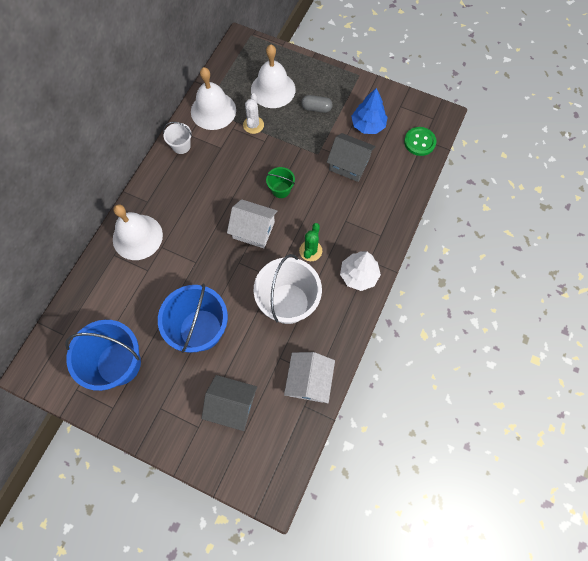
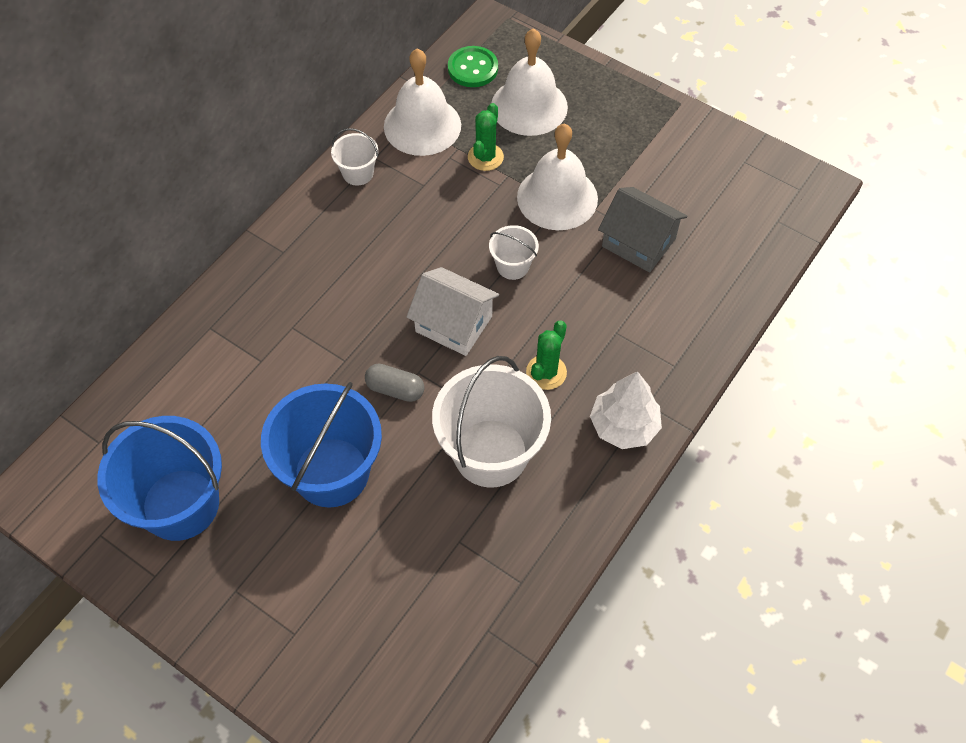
camera: 10 degrees right, 10 degrees down
(137, 237) = (255, 305): white bell -> white bell (557, 197)
(232, 405) = (360, 606): grey house -> none
(253, 125) = (485, 157): white cactus -> green cactus
(280, 190) = (512, 266): green bucket -> white bucket
(309, 380) = (504, 588): white house -> none
(316, 108) = (598, 145): grey capsule -> grey capsule (395, 389)
(368, 125) = (682, 184): blue tree -> none
(419, 142) = (769, 224): green button -> green button (473, 68)

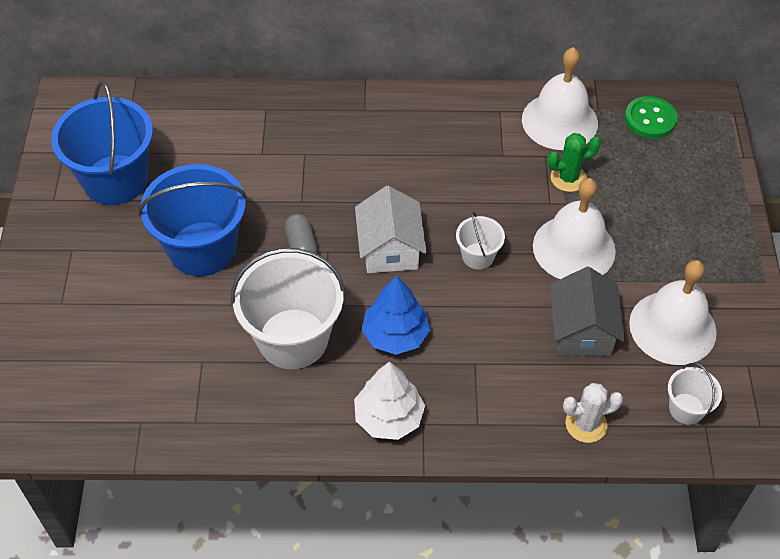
camera: 55 degrees right, 5 degrees down
(358, 173) = (475, 109): white bucket -> white bucket (686, 408)
(529, 106) = (649, 177): white bell -> white bell (672, 327)
(546, 372) = (395, 335): green cactus -> blue tree
(725, 294) = (586, 424): none -> white cactus

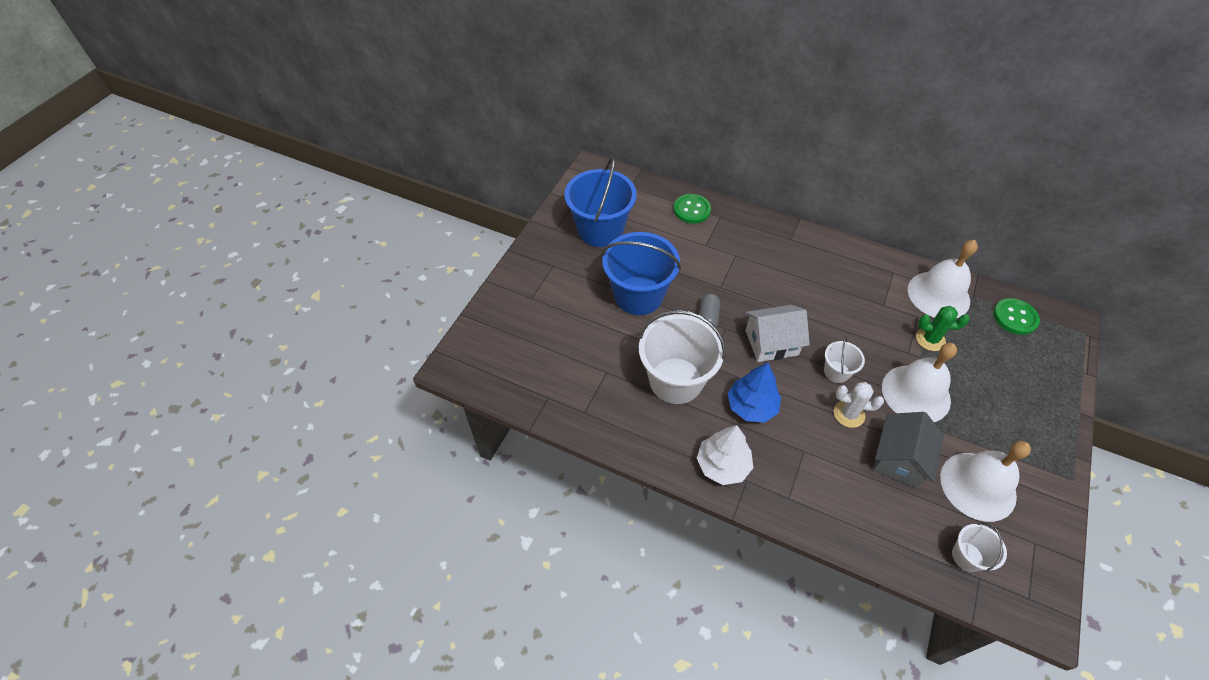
camera: 25 degrees right, 0 degrees up
(225, 112) = (692, 210): none -> green button
(390, 249) = (771, 342): white house -> white house turned 60 degrees clockwise
(586, 424) = (876, 534): white cactus -> white cactus (849, 414)

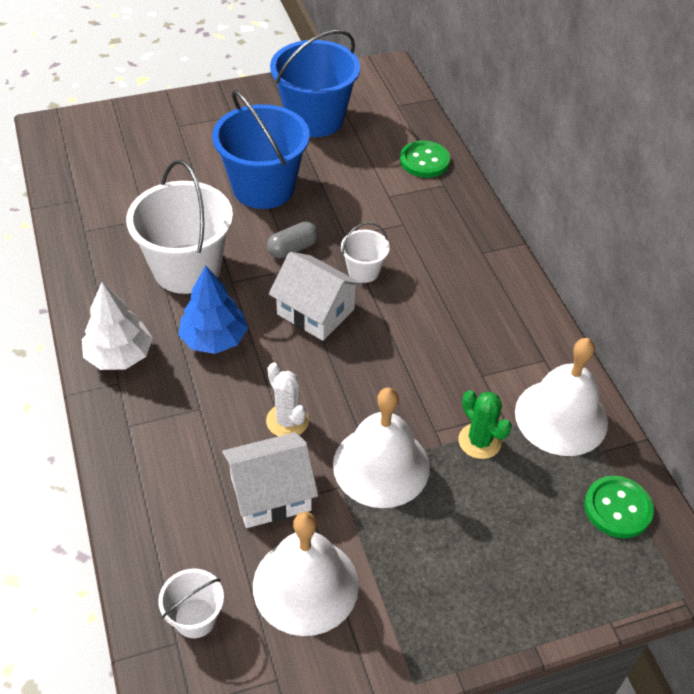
camera: 45 degrees right, 5 degrees down
(836, 372) = (335, 382): white bucket -> white bucket (363, 271)
(899, 459) = (270, 494): grey house -> white house

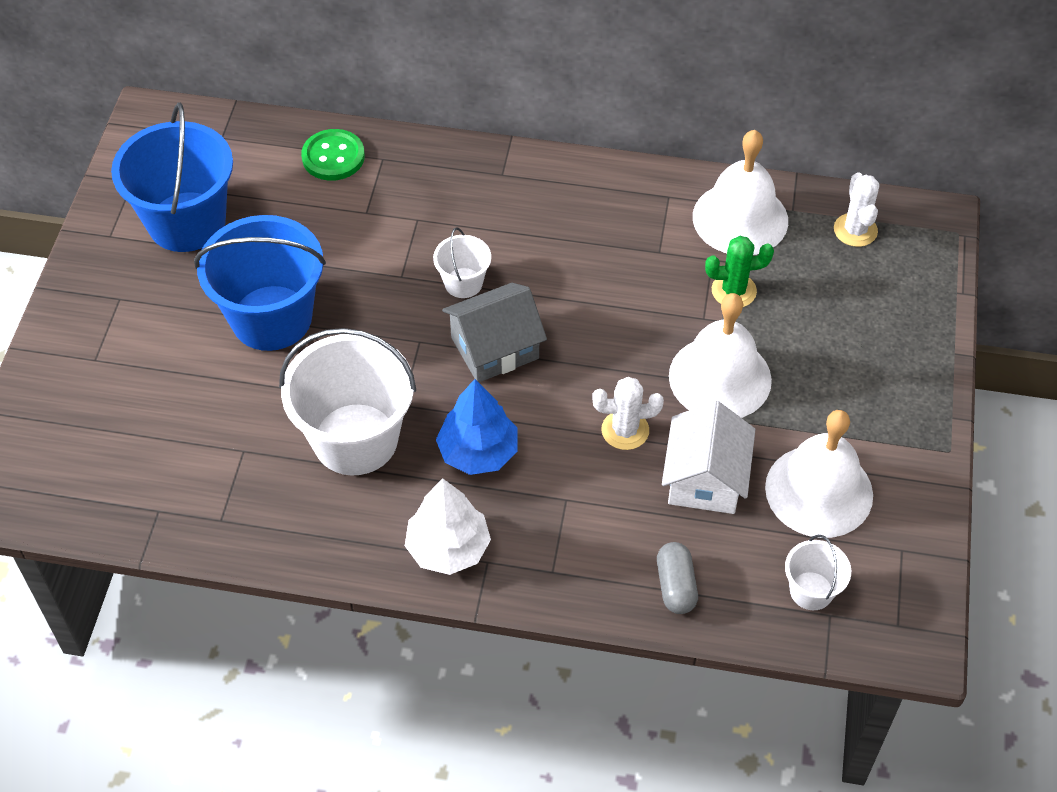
camera: 60 degrees left, 5 degrees up
(293, 249) = (389, 330): grey capsule -> grey capsule (675, 586)
(315, 311) = (494, 348): white house -> grey house
(617, 508) = (855, 230): green button -> white cactus

